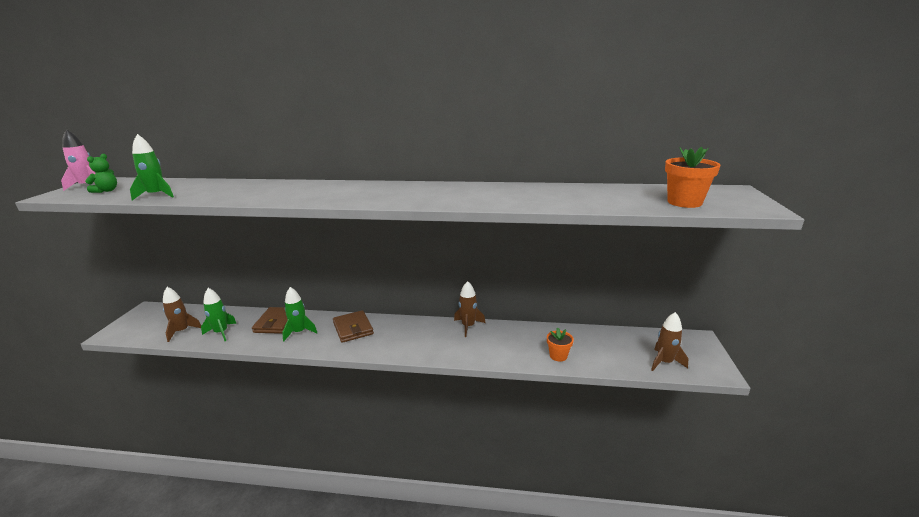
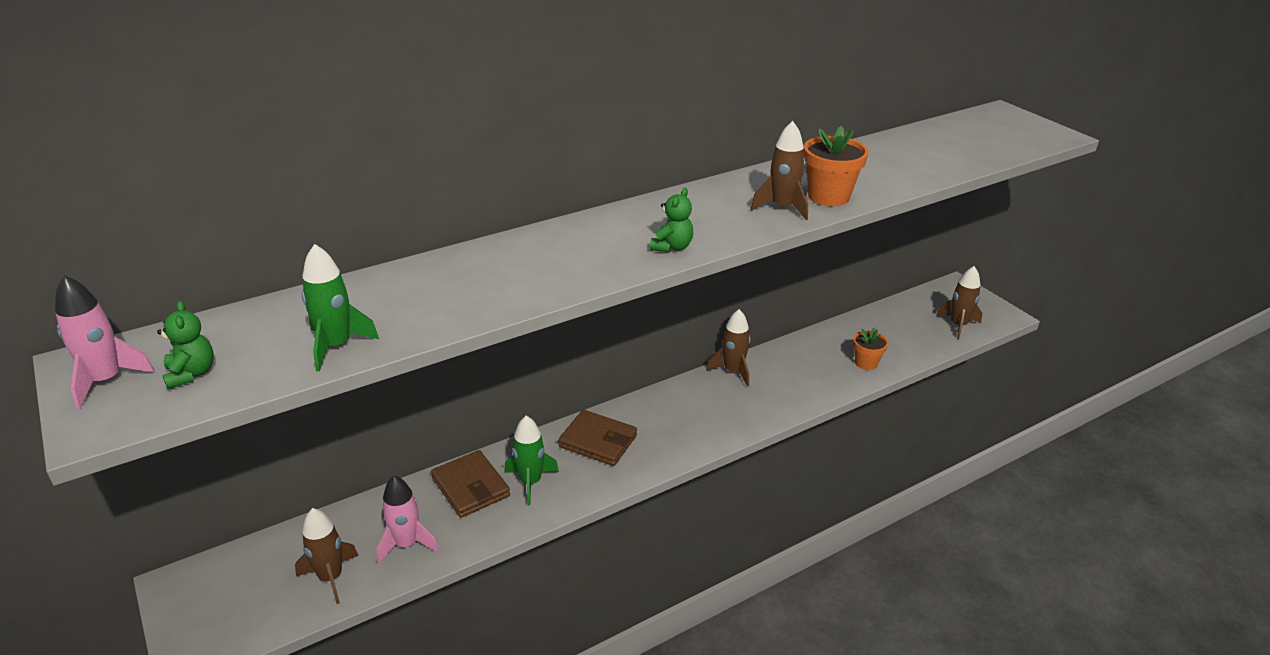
camera: 40 degrees left, 10 degrees up
(221, 332) = (406, 544): green rocket -> pink rocket
(354, 199) = (672, 247): none -> green teddy bear
(451, 199) = (782, 207): none -> brown rocket
(684, 202) = (993, 143): orange flower pot -> orange flower pot (828, 196)

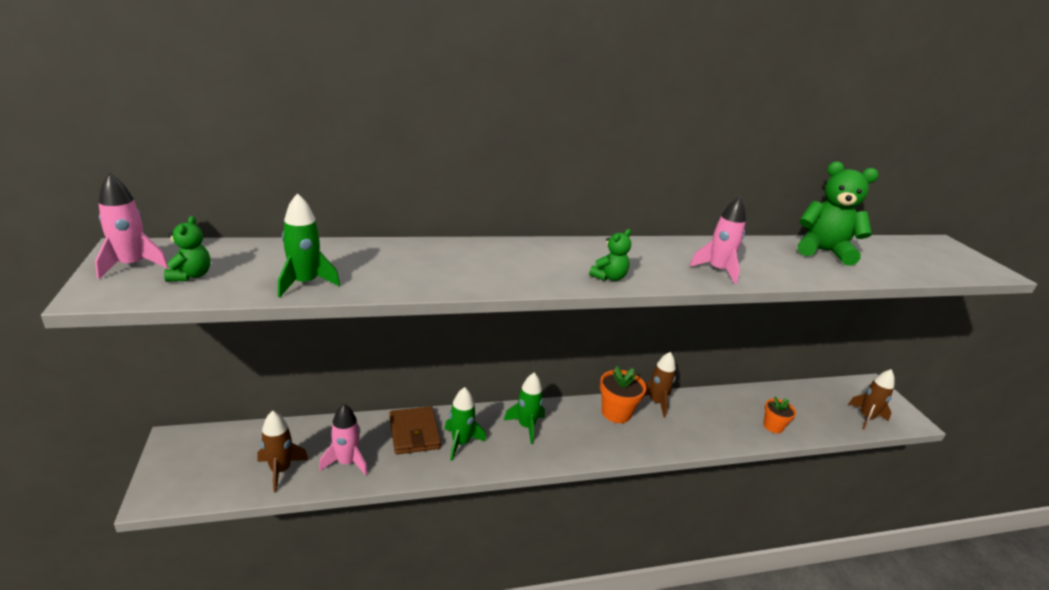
camera: 15 degrees right, 5 degrees down
(598, 441) = (526, 426): brown wallet -> green rocket
(782, 207) = (717, 270): brown rocket -> pink rocket
(828, 196) = (762, 271): orange flower pot -> orange flower pot (616, 413)
(882, 154) = (823, 251): none -> green teddy bear

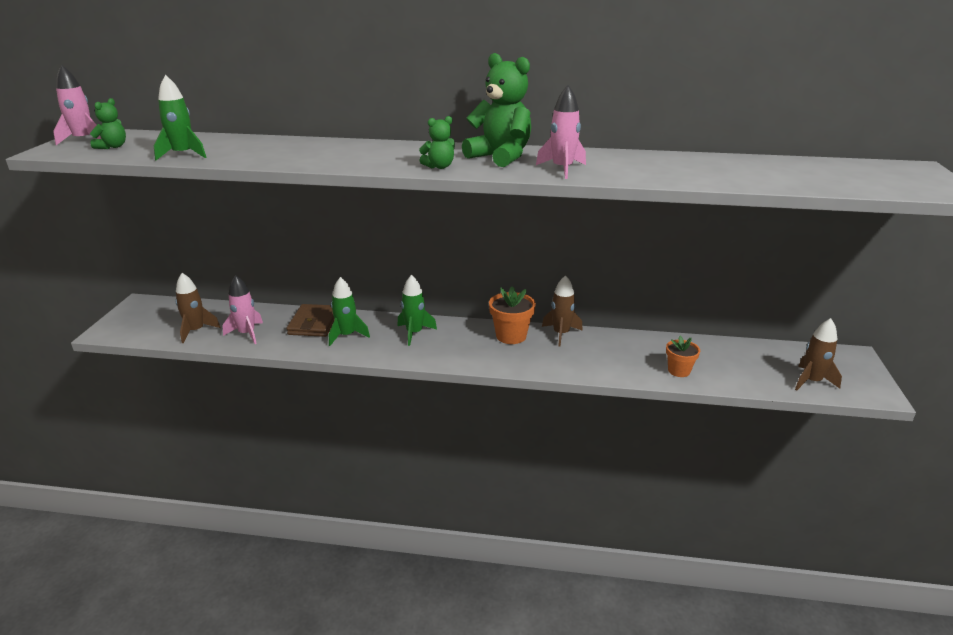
camera: 25 degrees right, 0 degrees up
(823, 251) = (720, 164): green teddy bear -> green teddy bear (500, 157)

